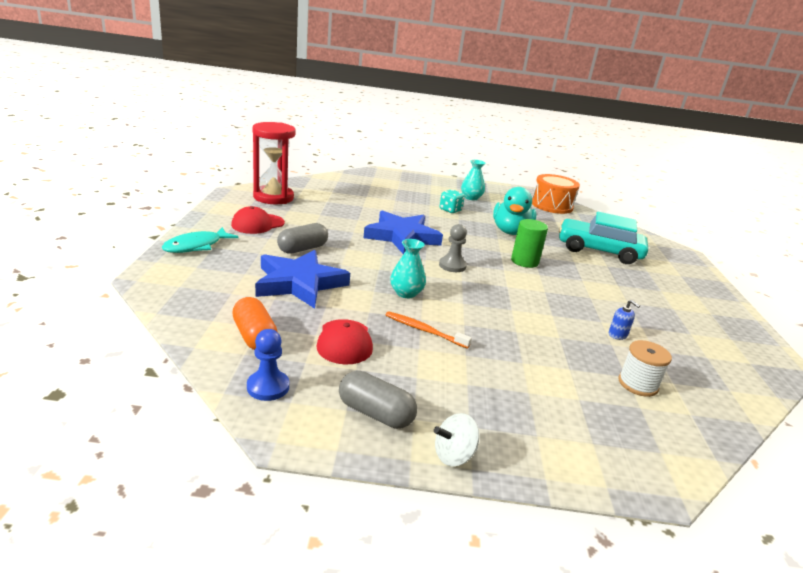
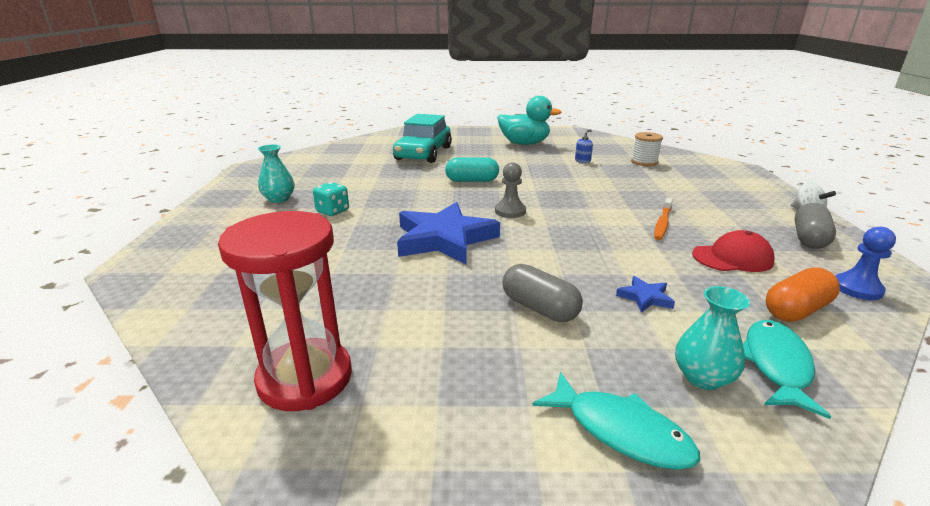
camera: 90 degrees left, 0 degrees up
(206, 301) = (776, 365): none -> turquoise fish
(258, 224) = (466, 371): red cap -> none
(299, 283) = (645, 297): blue star -> blue star, size x0.42
(406, 293) = (599, 232): turquoise vase -> turquoise vase (702, 377)
(510, 232) = (394, 183): turquoise duck -> turquoise duck (524, 143)
(524, 261) = (472, 181): green cylinder -> turquoise capsule
(552, 205) = (300, 161): orange drum -> none

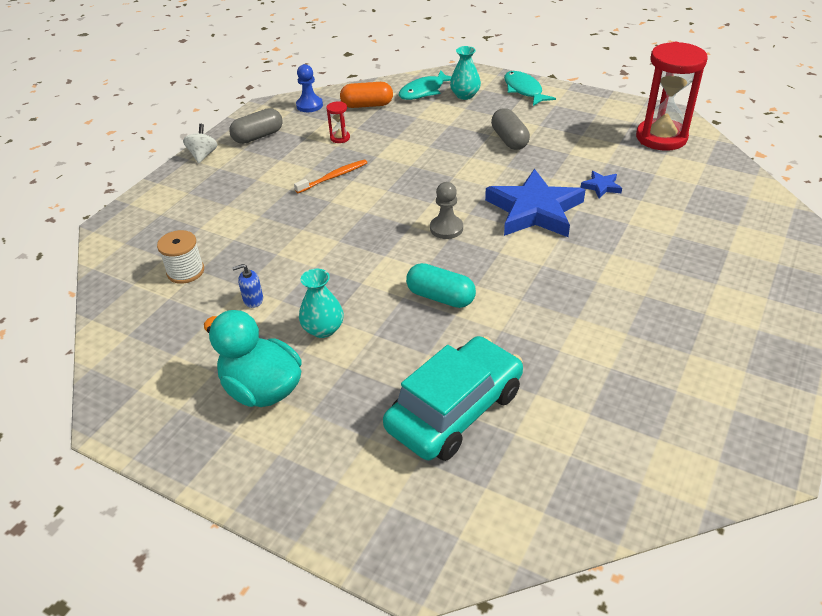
camera: 150 degrees left, 15 degrees up
(279, 199) = (703, 331): turquoise vase -> turquoise vase (323, 329)
(332, 211) = (634, 283): turquoise dice -> none
(645, 297) = (438, 130): blue star -> blue star (601, 186)
(732, 258) = (340, 138): red cap -> red hourglass

